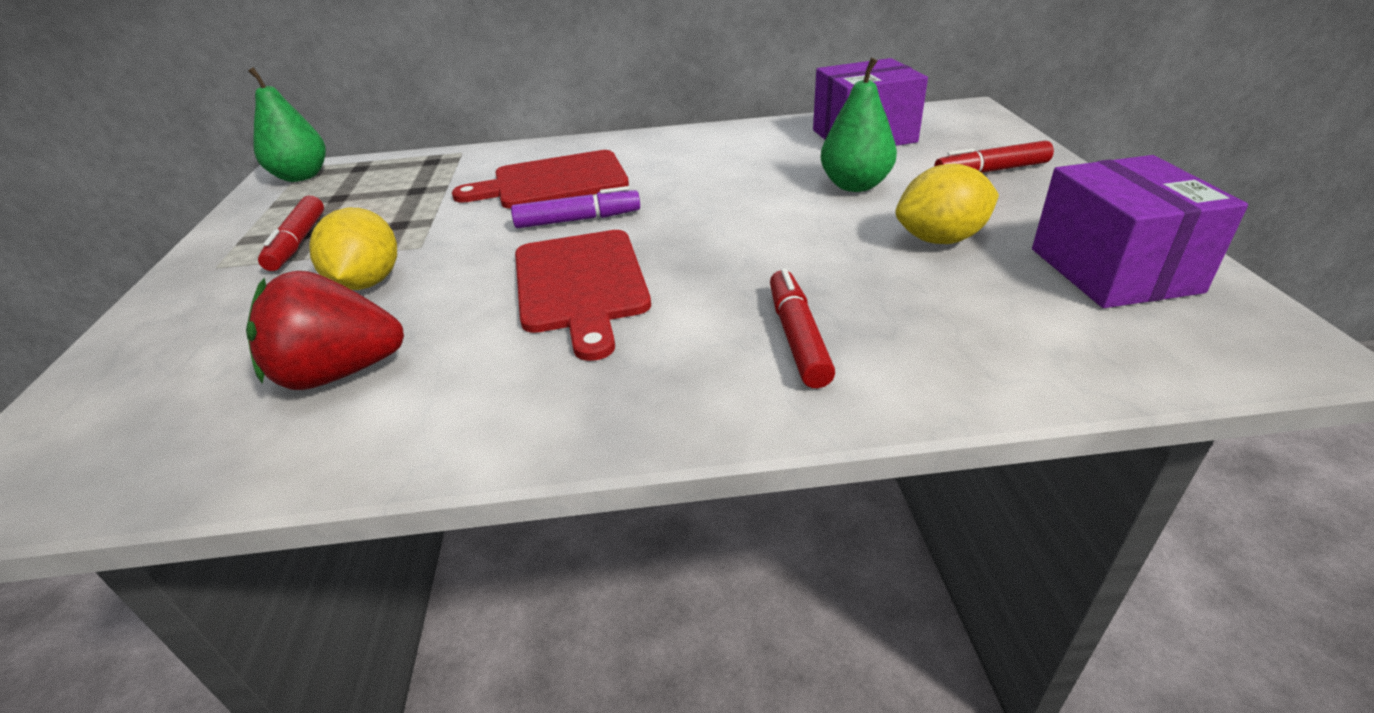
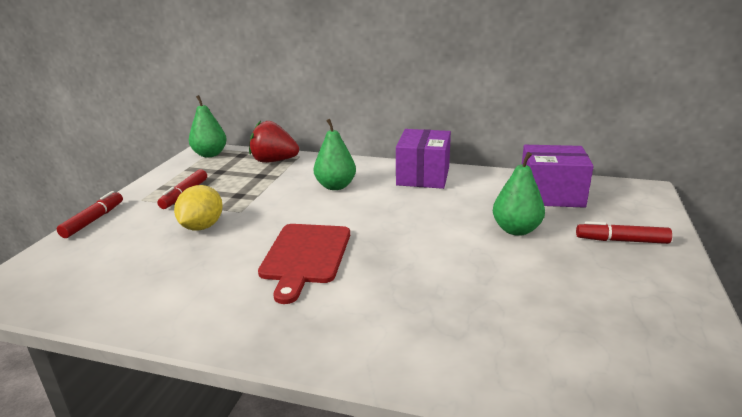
camera: 20 degrees right, 10 degrees down
(338, 373) = (158, 275): red strawberry -> red strawberry (274, 161)
(553, 181) = (335, 186): red cutting board -> green pear
(578, 220) = (332, 214): purple marker -> none
(797, 337) = (401, 322): red marker -> red marker (94, 220)
(940, 239) = (543, 282): yellow lemon -> none
(1113, 270) = (648, 336): purple box -> purple box (423, 176)

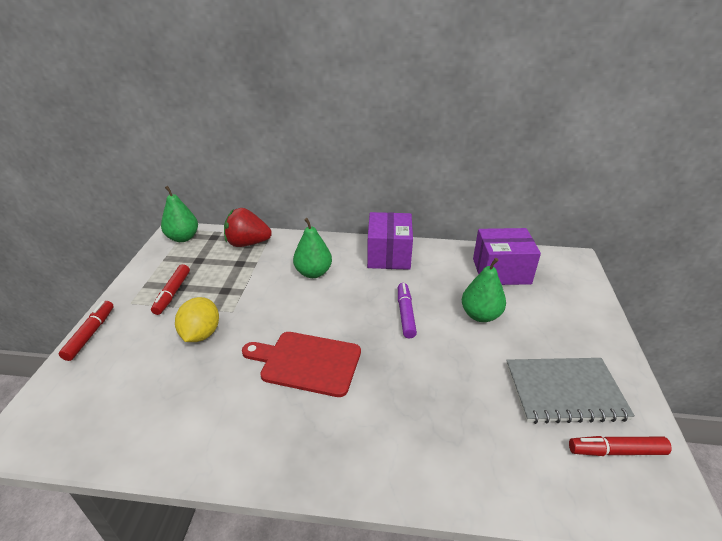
camera: 10 degrees left, 10 degrees up
(305, 256) = (307, 362): red cutting board -> red cutting board turned 105 degrees clockwise
(428, 224) = (405, 314): none -> purple marker
(604, 302) = (564, 391): none -> grey notebook
(621, 240) = (566, 321): red marker -> red marker (616, 451)

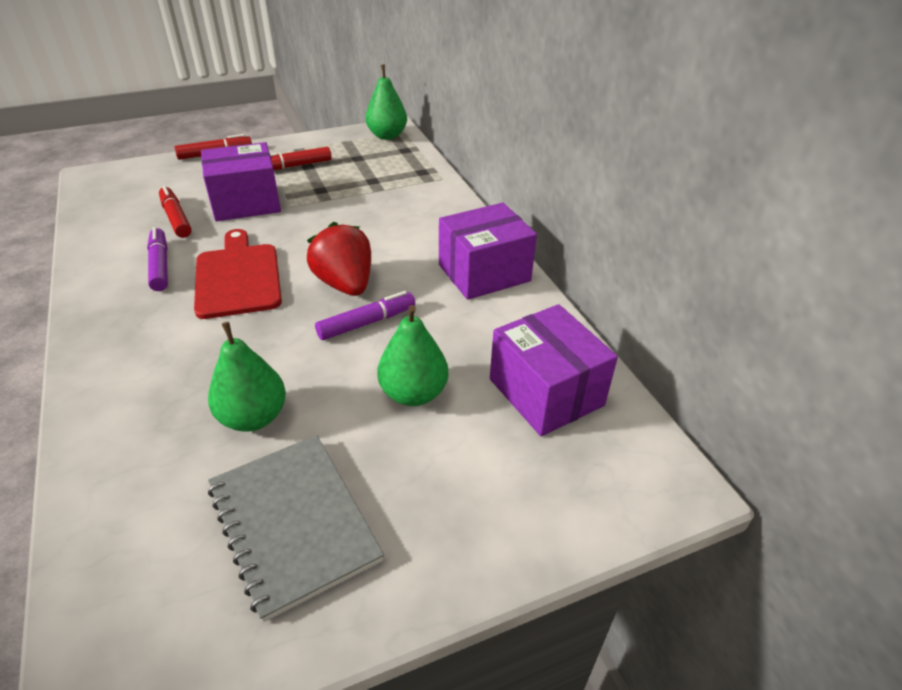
camera: 60 degrees right, 5 degrees up
(201, 334) = (246, 203): yellow lemon -> purple box
(247, 243) = (412, 172): red strawberry -> red strawberry (345, 284)
(249, 407) = (160, 265): none -> purple marker
(313, 273) = (394, 230): green pear -> green pear (253, 417)
(616, 451) = (191, 607): red marker -> red marker (176, 218)

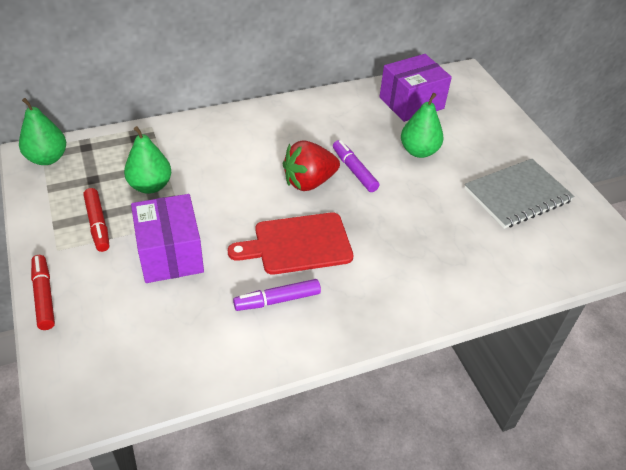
camera: 90 degrees left, 5 degrees up
(176, 218) = (192, 305): red marker -> none
(253, 417) = (448, 218): green pear -> green pear (150, 186)
(484, 273) = (297, 115): purple box -> none

